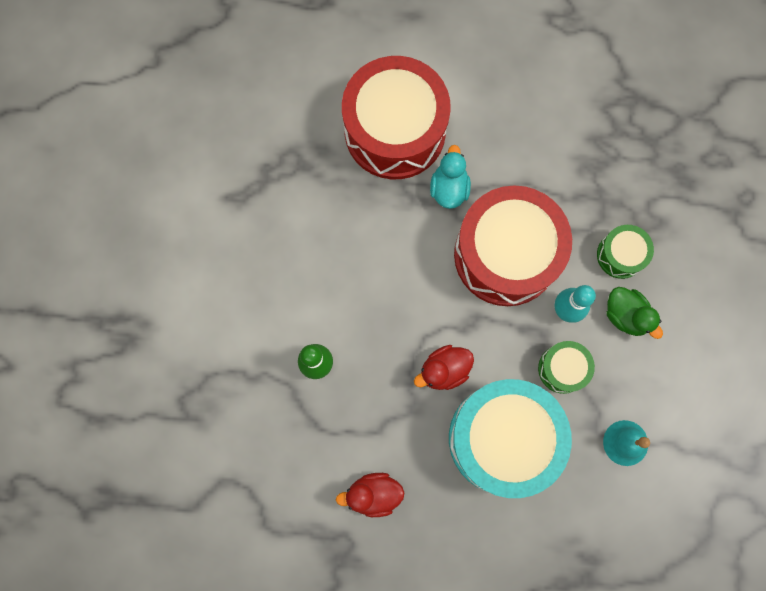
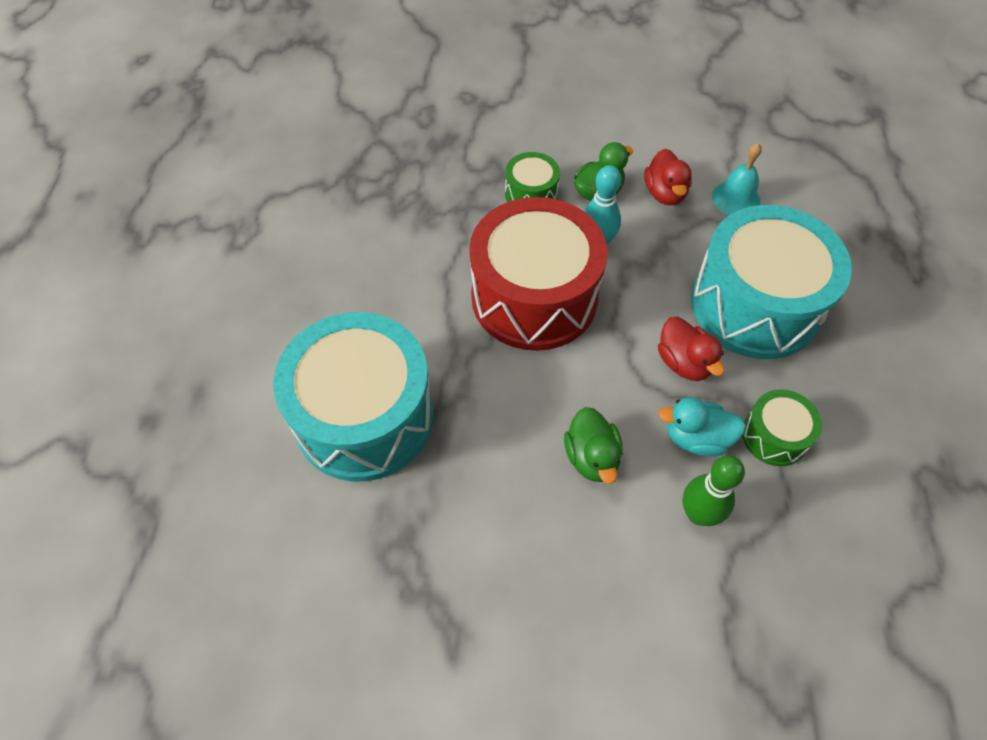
camera: 90 degrees left, 20 degrees down
(361, 292) = (591, 457): none -> green duck
(373, 494) = (855, 442): red duck -> red duck (665, 193)
(395, 131) = (364, 416): red drum -> turquoise drum
(449, 188) = (448, 354): turquoise duck -> turquoise duck (696, 438)
(562, 369) = (665, 248): green drum -> green drum (774, 436)

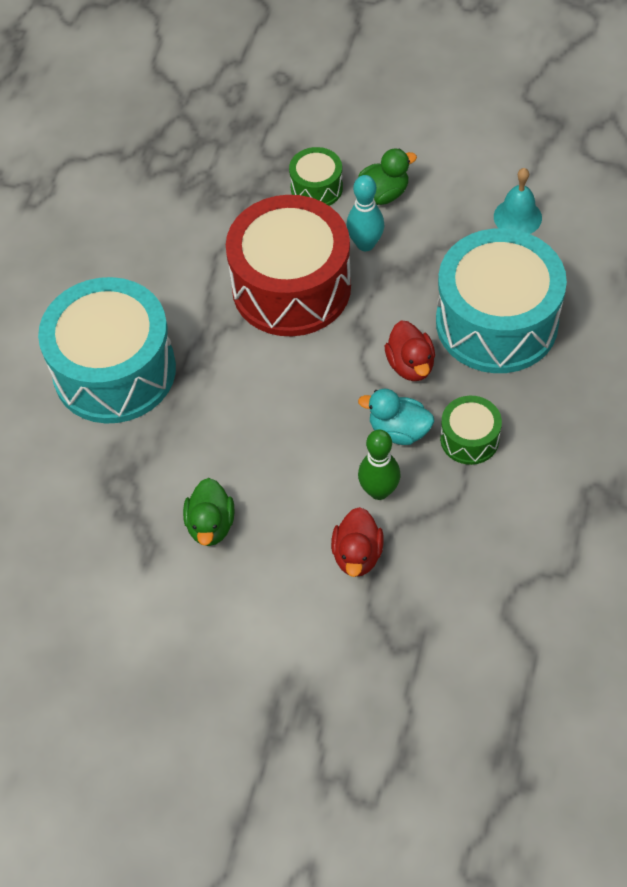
camera: 15 degrees right, 0 degrees up
(591, 457) = (301, 433): green duck -> green duck (211, 525)
(665, 193) = (448, 203): red duck -> red duck (357, 555)

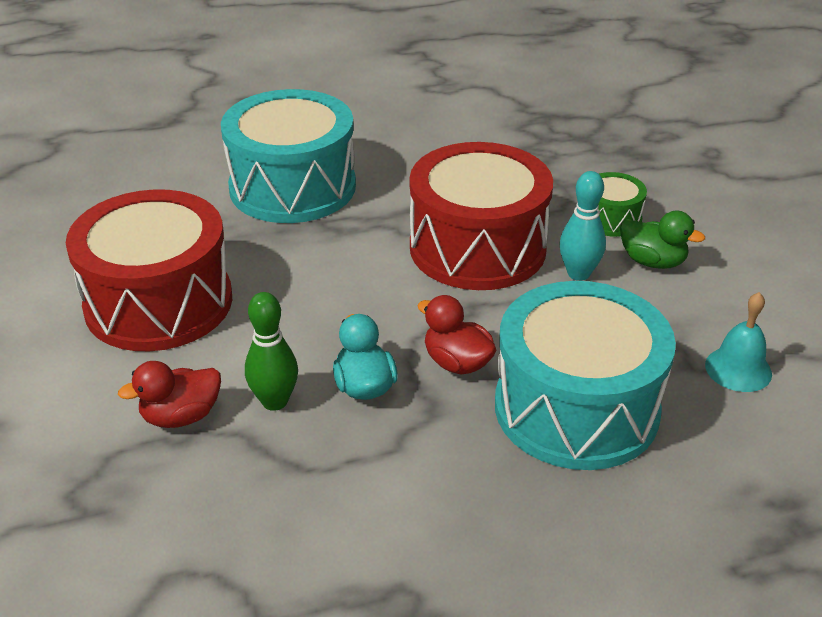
camera: 55 degrees right, 20 degrees down
(211, 525) = (159, 302): green duck -> red drum
(410, 365) = (457, 363): red duck -> red duck turned 90 degrees clockwise
(469, 439) = (396, 447): green drum -> none

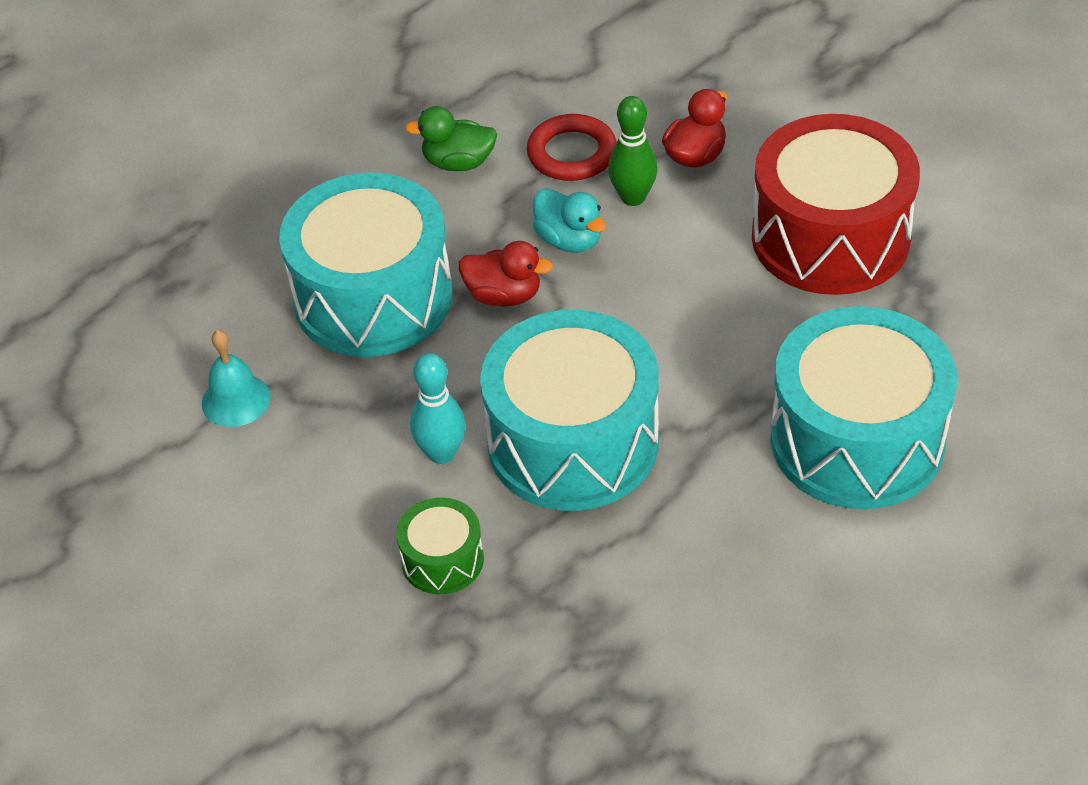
camera: 155 degrees right, 10 degrees up
(289, 472) = (572, 153): none -> red ring
(477, 248) = (573, 442): red drum -> turquoise drum
(652, 262) = (366, 508): green duck -> green duck (458, 163)

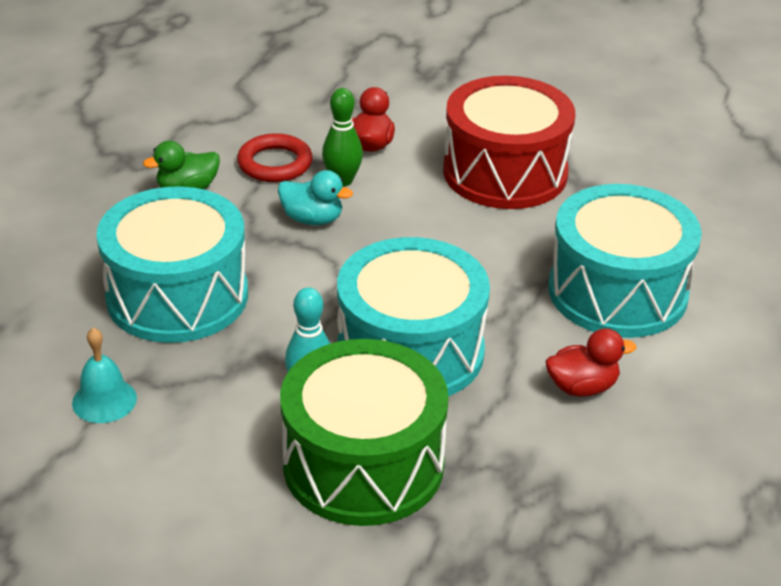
camera: 30 degrees left, 10 degrees down
(442, 560) = (363, 464): green drum -> green drum, size x2.18
(504, 295) = (286, 268): red duck -> red duck (582, 387)

